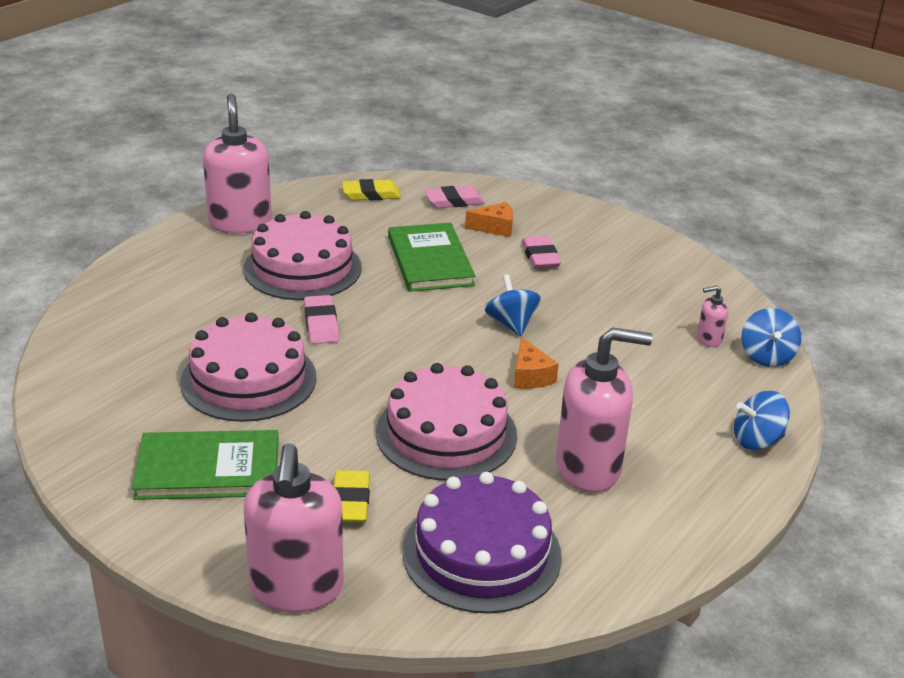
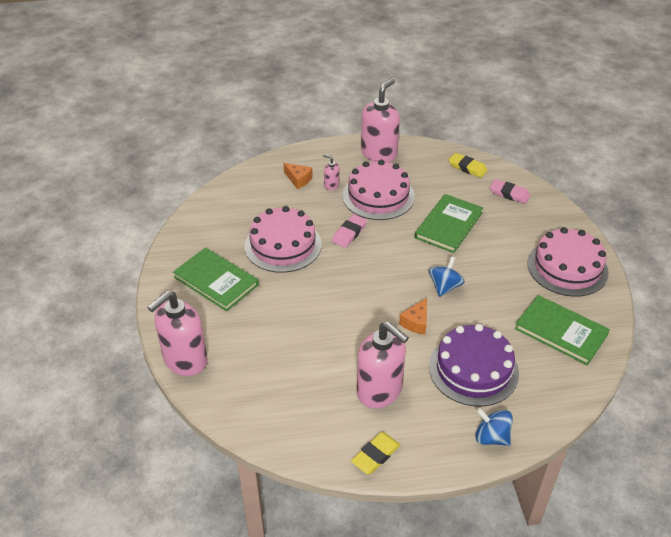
camera: 45 degrees right, 10 degrees up
(350, 501) = (252, 334): yellow eraser -> yellow eraser (375, 455)
(446, 433) = (335, 328): pink cake -> pink cake (567, 267)
(482, 553) = (275, 398): purple cake -> purple cake (473, 369)
(495, 228) = (511, 223): orange cheese -> orange cheese (298, 179)
(540, 257) = (514, 254): pink eraser -> none
(682, 305) = (560, 332): none -> green book
(708, 339) = (548, 362): pink soap dispenser -> pink soap dispenser (331, 185)
(766, 356) = (570, 393): blue spinning top -> none

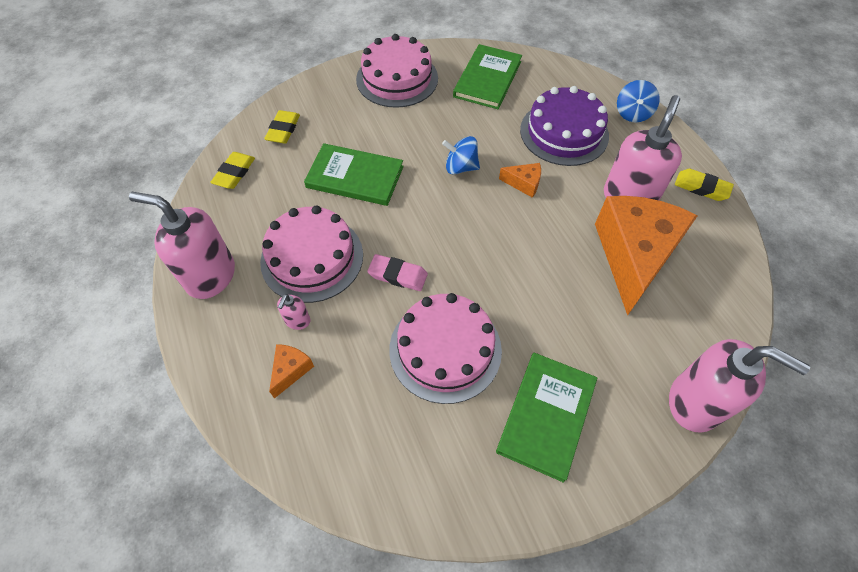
camera: 105 degrees left, 15 degrees up
(317, 371) = (634, 256): none -> orange cheese
(509, 194) = (283, 130): pink eraser -> yellow eraser

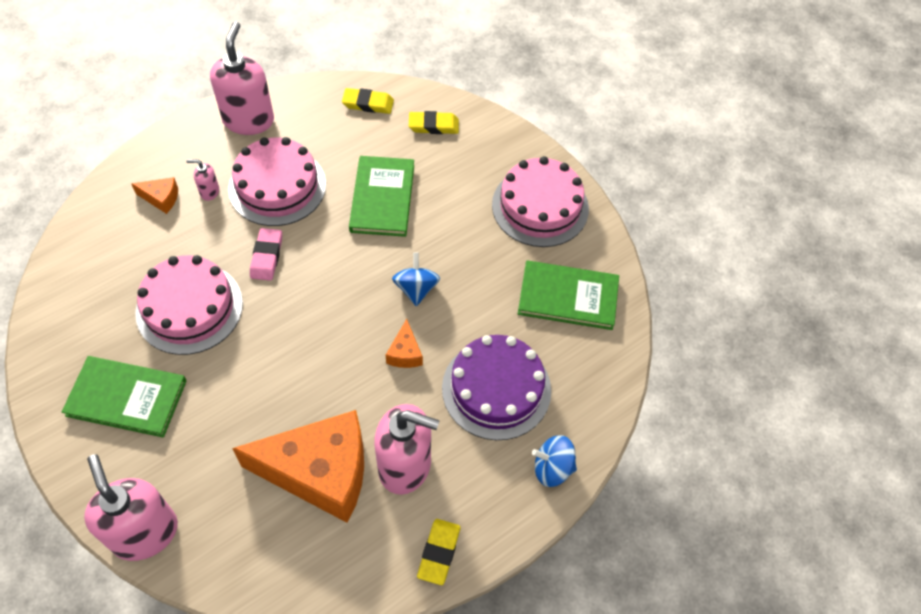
camera: 75 degrees right, 0 degrees up
(695, 403) = (145, 533): pink soap dispenser -> pink soap dispenser turned 135 degrees clockwise

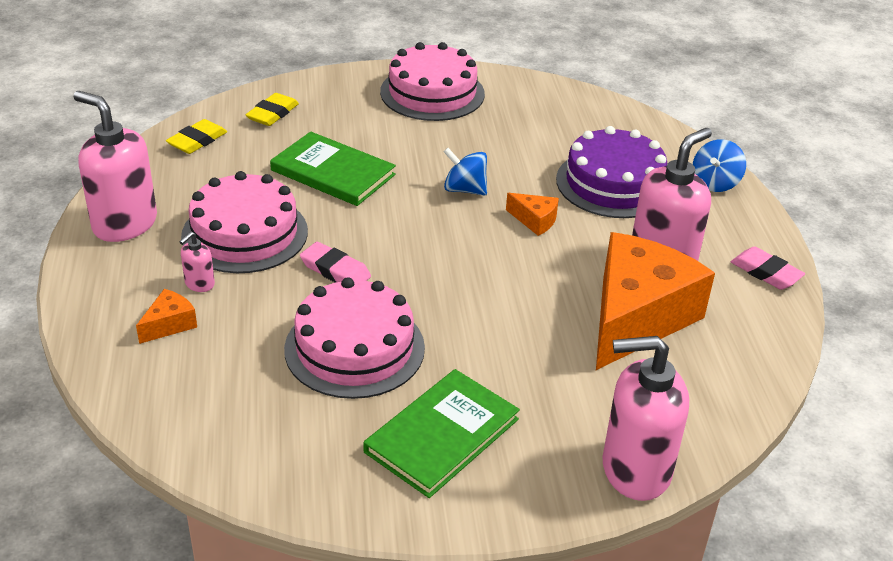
camera: 60 degrees left, 20 degrees down
(439, 552) = (766, 272): yellow eraser -> pink eraser
(568, 297) = (545, 114): green book -> none

